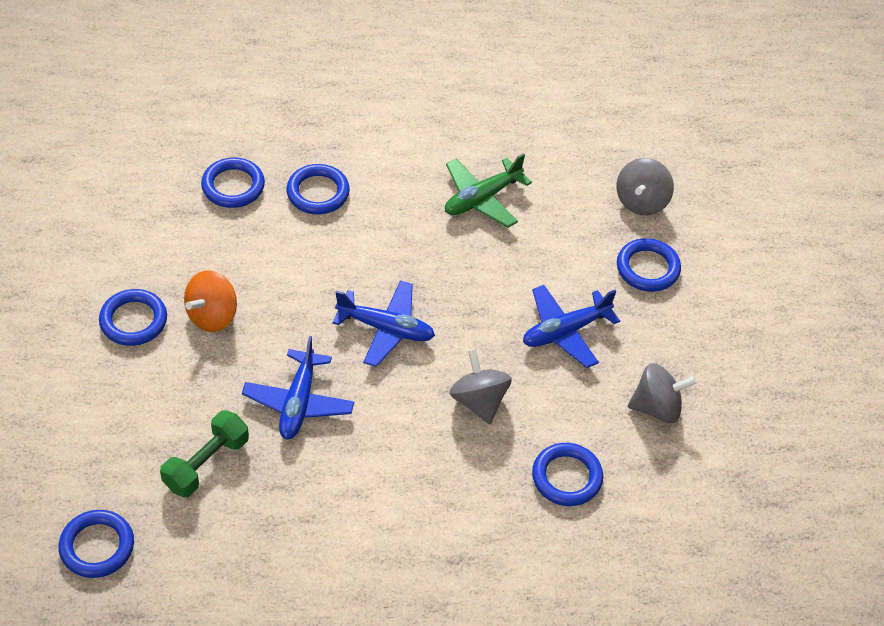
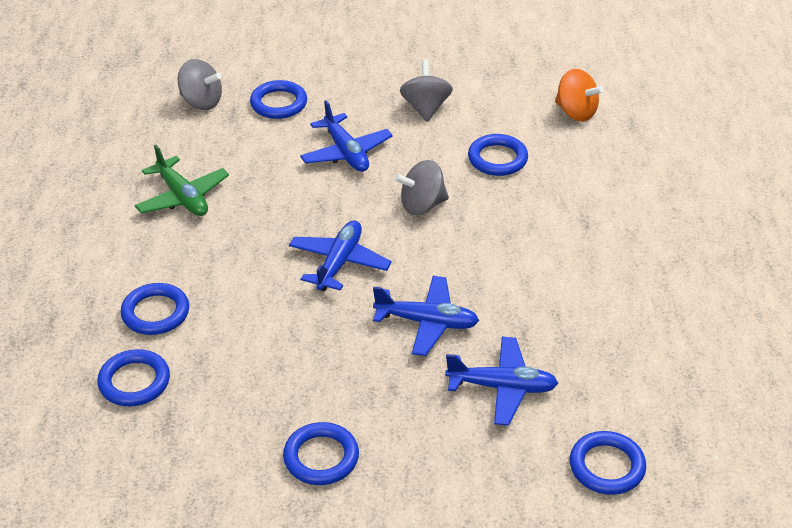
camera: 85 degrees left, 10 degrees down
(206, 463) = (502, 387): green dumbbell -> blue plane
(212, 316) = (317, 391): orange spinning top -> orange spinning top (576, 112)

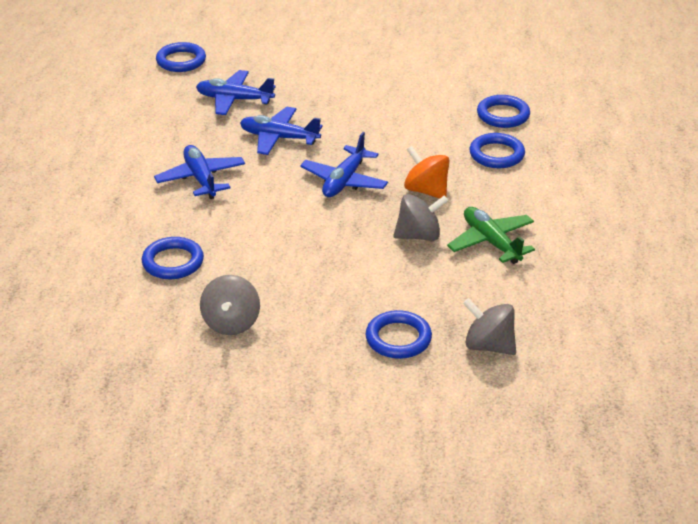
camera: 175 degrees left, 5 degrees down
(321, 457) = (367, 73): blue ring -> none
(346, 152) = (327, 277): blue plane -> blue plane (201, 179)
(422, 205) = (261, 223): grey spinning top -> grey spinning top (419, 235)
(576, 112) = (66, 308): orange spinning top -> orange spinning top (426, 191)

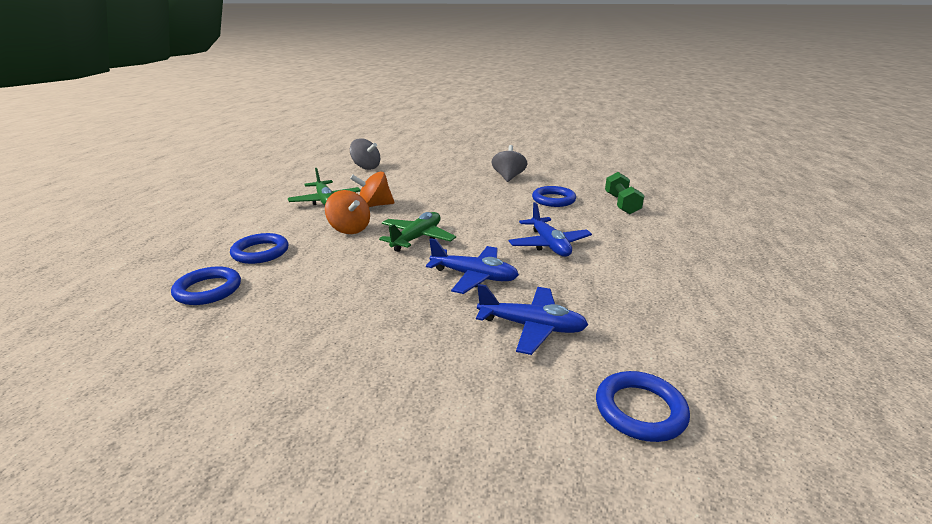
camera: 175 degrees left, 10 degrees down
(81, 257) = (621, 204): none -> green dumbbell
(344, 181) = (417, 238): blue plane -> green plane
(398, 338) = (413, 170): blue ring -> none
(419, 235) = (374, 205): grey spinning top -> orange spinning top

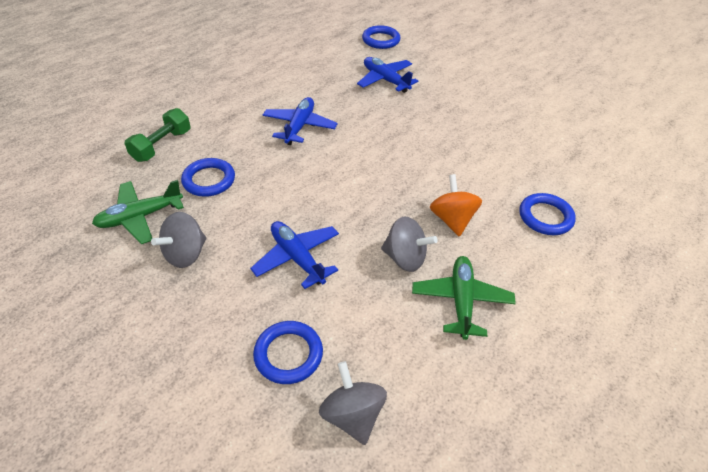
camera: 150 degrees left, 20 degrees up
(208, 290) = (584, 184): blue ring -> blue ring (288, 354)
(374, 205) = (405, 258): orange spinning top -> grey spinning top
(417, 238) = (396, 178): green plane -> green plane (140, 217)
(474, 276) = (385, 121): blue plane -> blue plane (297, 258)

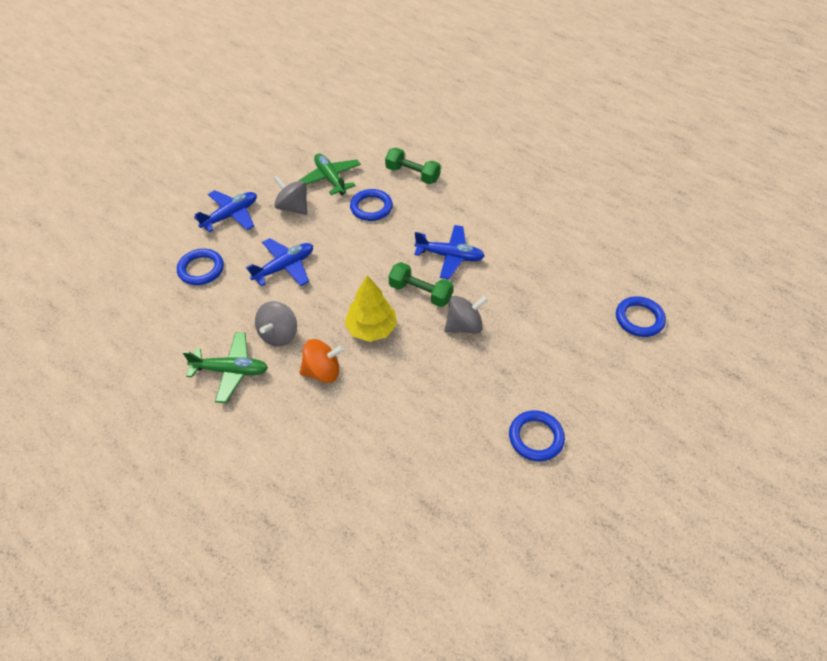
camera: 90 degrees right, 5 degrees up
(347, 148) = (420, 293): none -> green dumbbell
(352, 415) = (151, 304): grey spinning top -> grey spinning top (464, 326)
(385, 80) = (547, 323): blue plane -> blue plane (231, 215)
(394, 183) = (371, 329): none -> yellow tree
(545, 217) = (324, 453): blue ring -> blue ring (536, 437)

